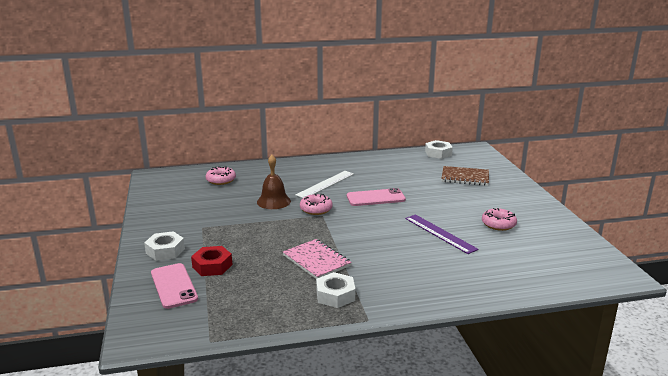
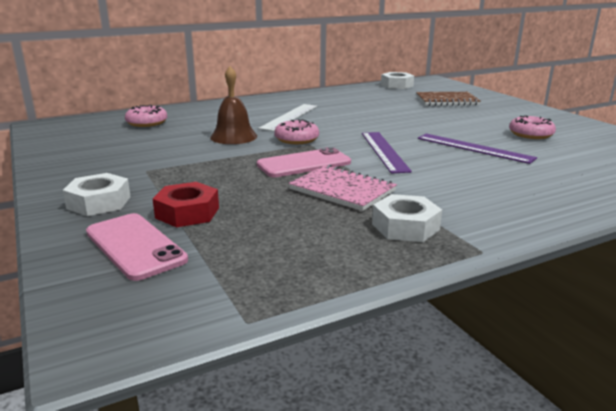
camera: 15 degrees left, 0 degrees up
(370, 228) = (384, 151): none -> purple ruler
(375, 198) = (363, 124): pink phone -> pink phone (304, 164)

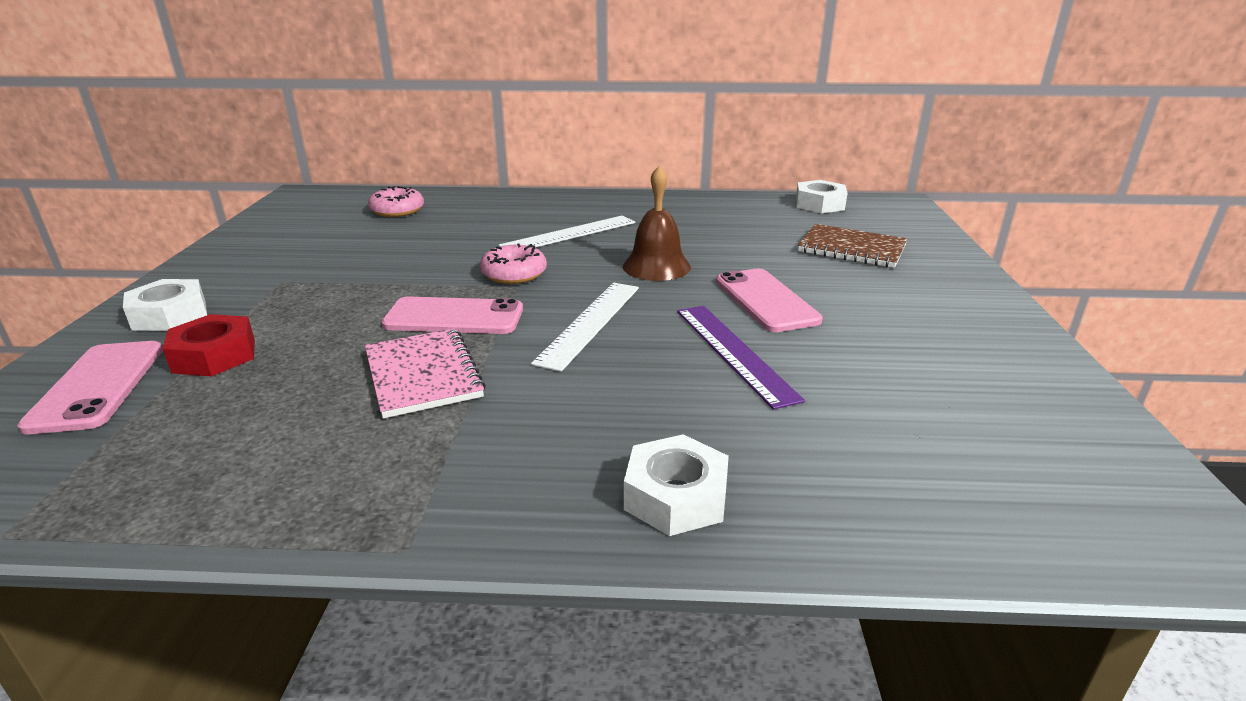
camera: 30 degrees right, 5 degrees up
(233, 136) = (450, 252): brown bell -> brown bell (656, 266)
(384, 151) = (589, 323): purple ruler -> white ruler
(405, 227) = (389, 464): white nut -> white nut (676, 496)
(448, 126) = (766, 300): none -> pink phone
(530, 134) = (883, 349): pink donut -> none

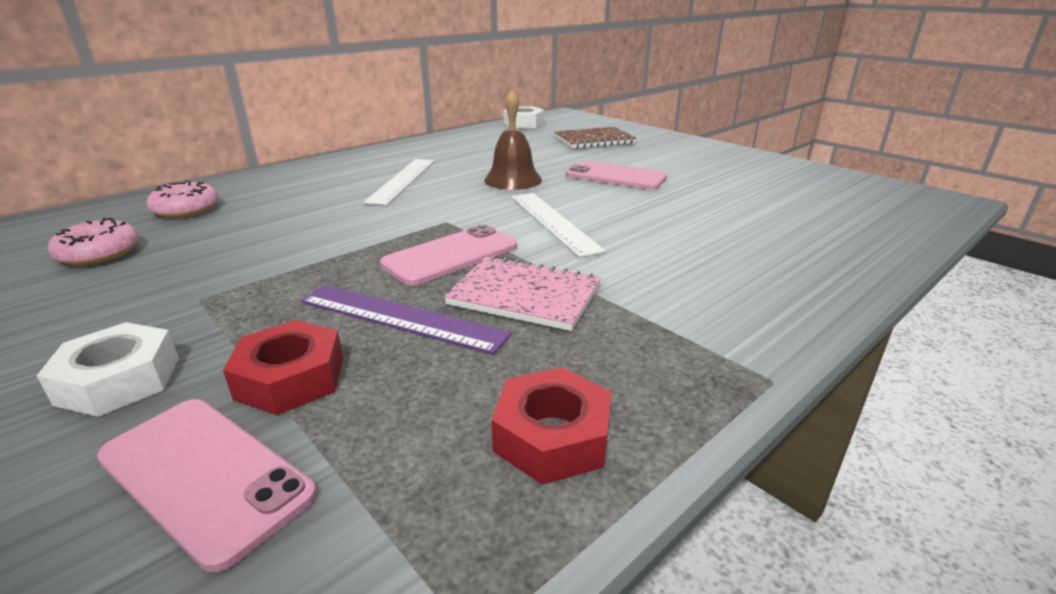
camera: 45 degrees left, 0 degrees up
(221, 475) = (552, 436): none -> red nut
(514, 274) = (425, 215): pink donut -> pink donut (99, 253)
(676, 496) = (803, 276): white nut -> none
(733, 352) = (663, 205): purple ruler -> purple ruler (401, 318)

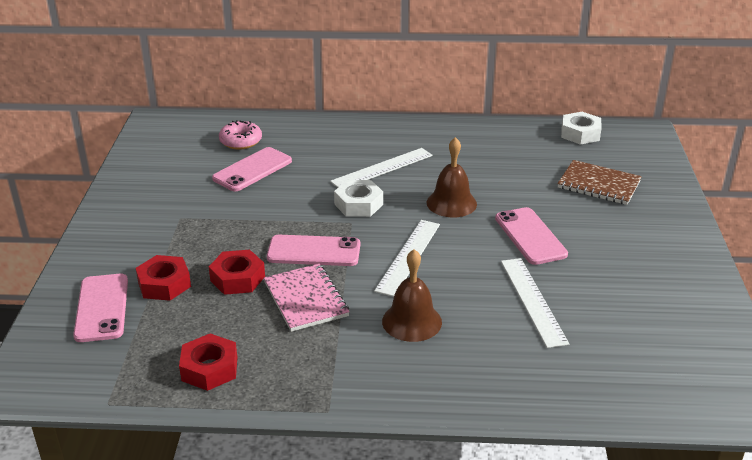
camera: 45 degrees right, 5 degrees up
(99, 253) = (174, 161): pink donut -> none
(119, 380) = (116, 249): white nut -> white nut (358, 204)
(244, 224) = (252, 170): none -> pink phone
(401, 318) = (237, 278): purple ruler -> red nut
(660, 261) = (412, 321): none -> brown bell
(707, 207) = (533, 301): none -> white ruler

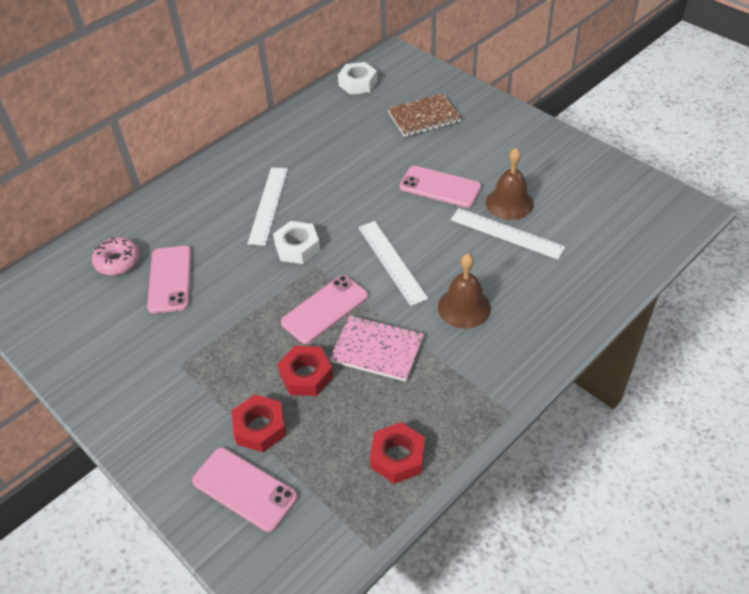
camera: 45 degrees left, 15 degrees up
(451, 203) = (357, 198): brown bell -> brown bell (509, 203)

